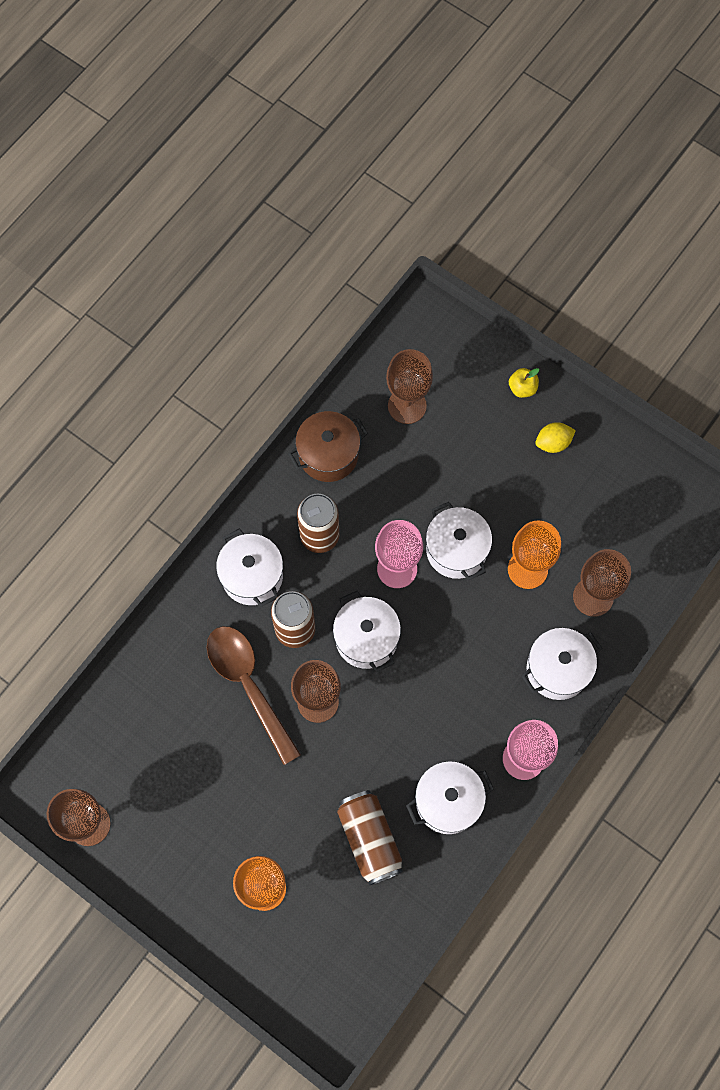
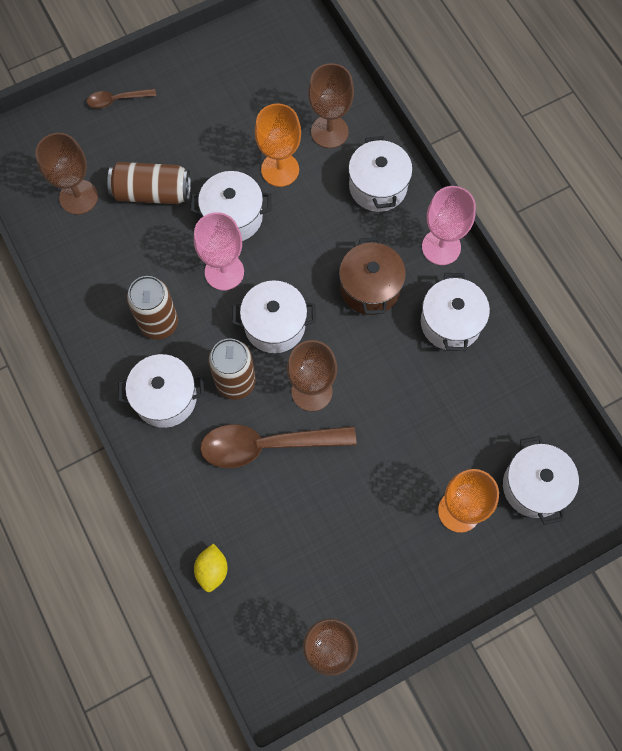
camera: 65 degrees left, 0 degrees up
(320, 950) = (534, 486): none -> white pot
(328, 455) = (86, 282): brown pot -> brown pot (370, 288)
(369, 839) = (455, 401): brown can -> brown can (152, 192)
(522, 388) = (117, 100): yellow apple -> brown spoon
(553, 443) = (179, 99): yellow lemon -> yellow lemon (212, 570)

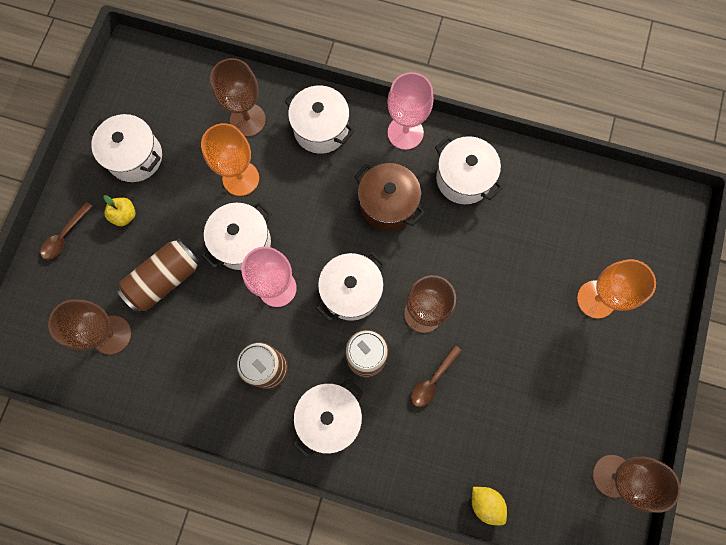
camera: 45 degrees left, 5 degrees up
(171, 122) = (124, 215): none -> yellow apple
(267, 445) = (432, 380): brown spoon -> brown spoon, size x0.50
(534, 486) = (622, 237): white pot -> white pot (135, 157)

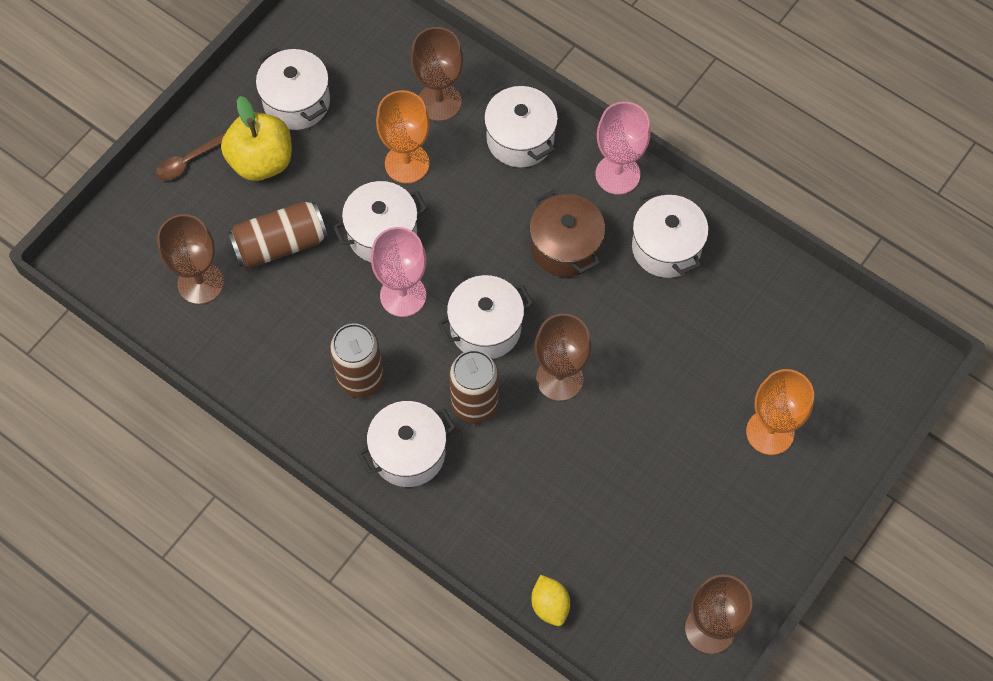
camera: 20 degrees right, 10 degrees down
(124, 215) = (261, 161): yellow apple -> yellow apple, size x2.01
(432, 380) = (541, 454): brown spoon -> none

